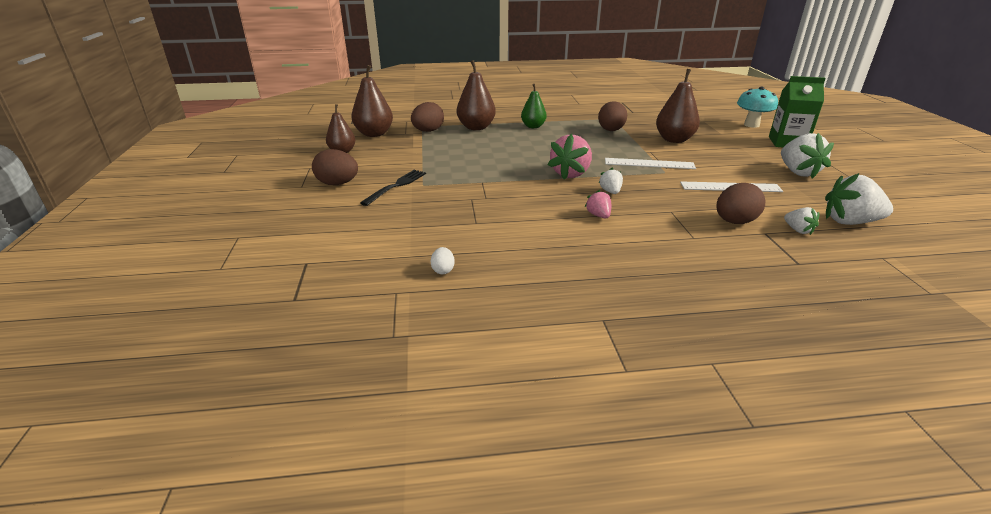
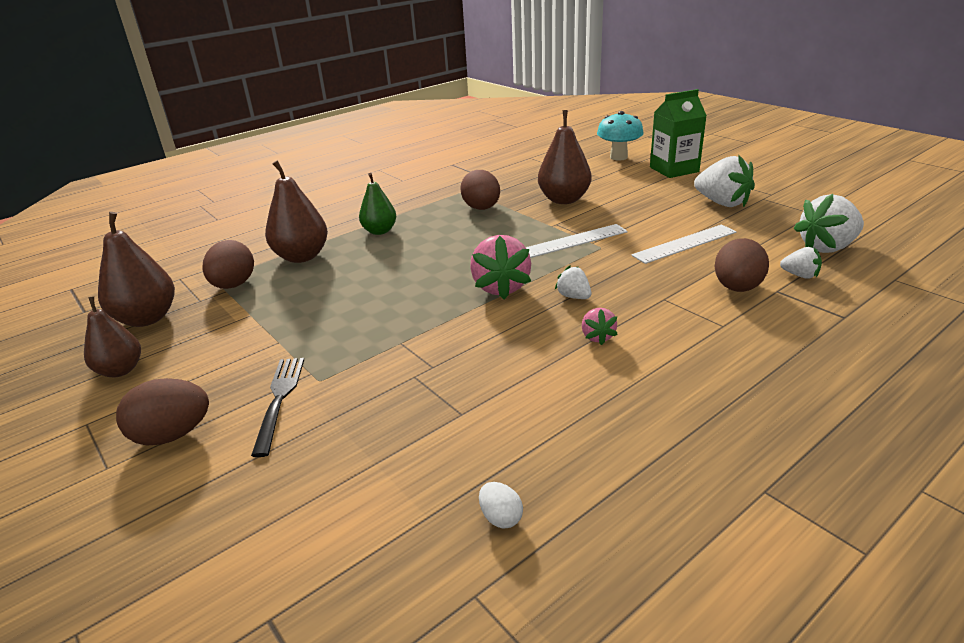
camera: 30 degrees left, 0 degrees up
(598, 215) = (597, 337): pink strawberry -> pink strawberry turned 135 degrees counterclockwise

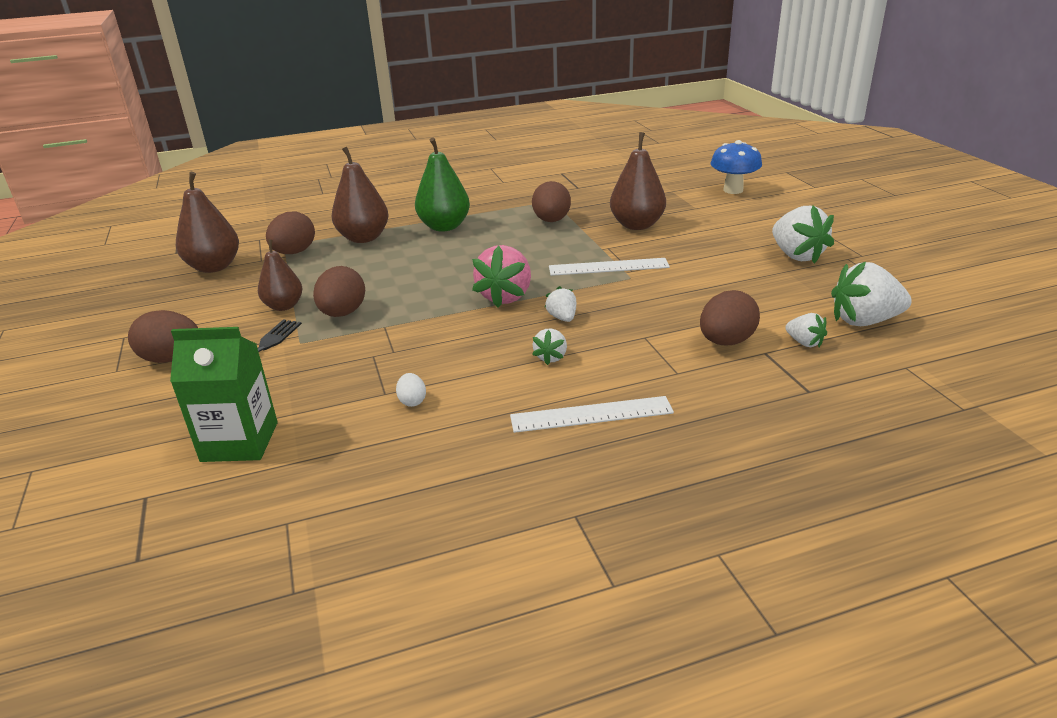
camera: 20 degrees right, 0 degrees up
(120, 370) = (170, 303): brown pear -> brown pear (284, 306)
(343, 338) = (343, 313): none -> brown egg
(379, 231) = (444, 227): green pear -> green pear, size x1.52
(501, 517) = (349, 476): white egg -> white egg (412, 401)
(597, 337) = (551, 357): pink strawberry -> white strawberry
(618, 157) = (733, 190): turquoise mushroom -> blue mushroom
(674, 169) = (779, 212): green carton -> green carton (240, 442)
(685, 244) = (716, 289): white ruler -> white ruler (591, 414)

